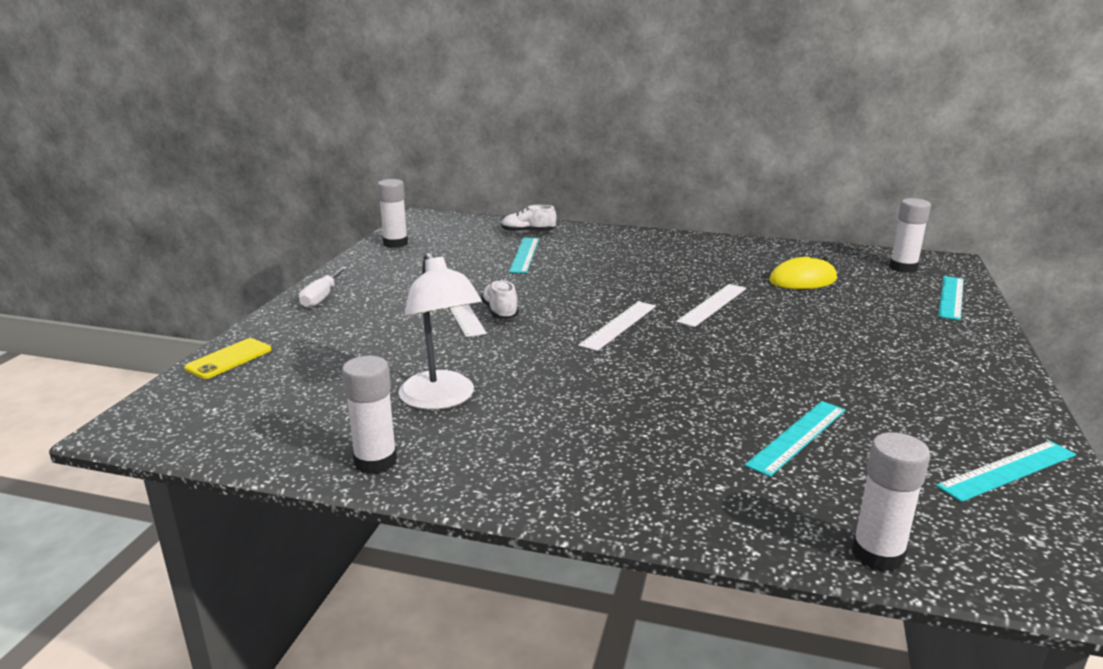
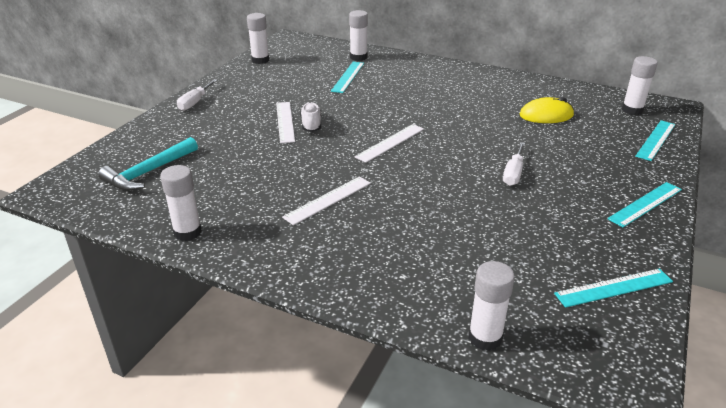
camera: 10 degrees right, 10 degrees up
(229, 359) = (121, 146): yellow phone -> none
(285, 388) = (149, 172): none -> turquoise hammer
(441, 399) = (246, 190): white lamp -> none
(528, 233) = (358, 57): white shoe -> white glue stick
(712, 305) = (466, 131): white ruler -> white ruler (328, 200)
(797, 437) = (475, 245): turquoise ruler -> turquoise ruler (645, 204)
(799, 348) = (513, 173): none -> white screwdriver

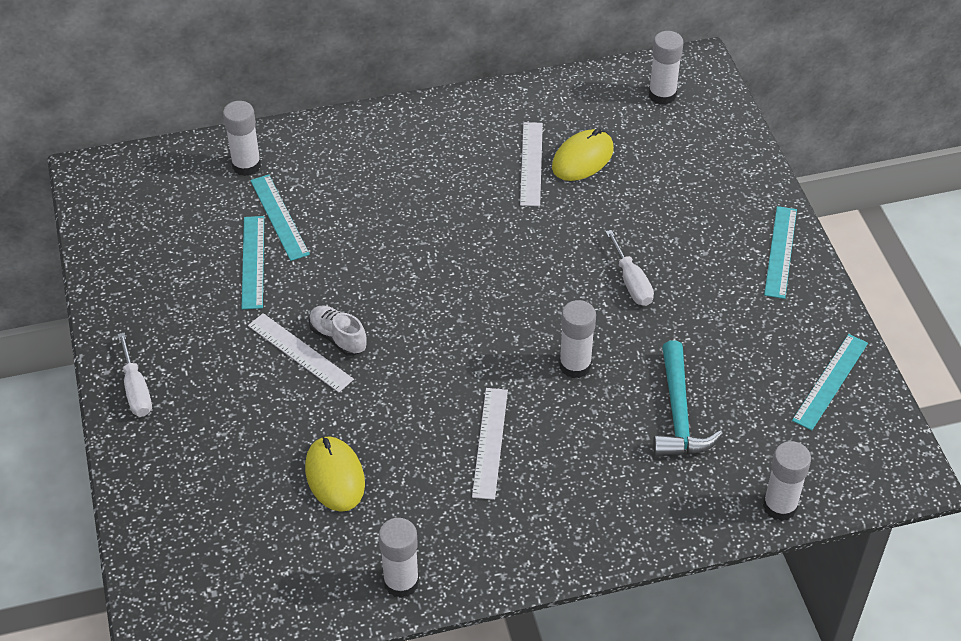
camera: 40 degrees left, 15 degrees up
(149, 172) = (244, 537): turquoise hammer -> turquoise hammer (678, 413)
(227, 172) = (335, 476): none -> yellow mouse
(260, 60) = (114, 250): white glue stick -> white glue stick (575, 365)
(390, 143) = (462, 312): white ruler -> white ruler (531, 163)
(656, 140) = (722, 139): turquoise ruler -> turquoise ruler (253, 262)

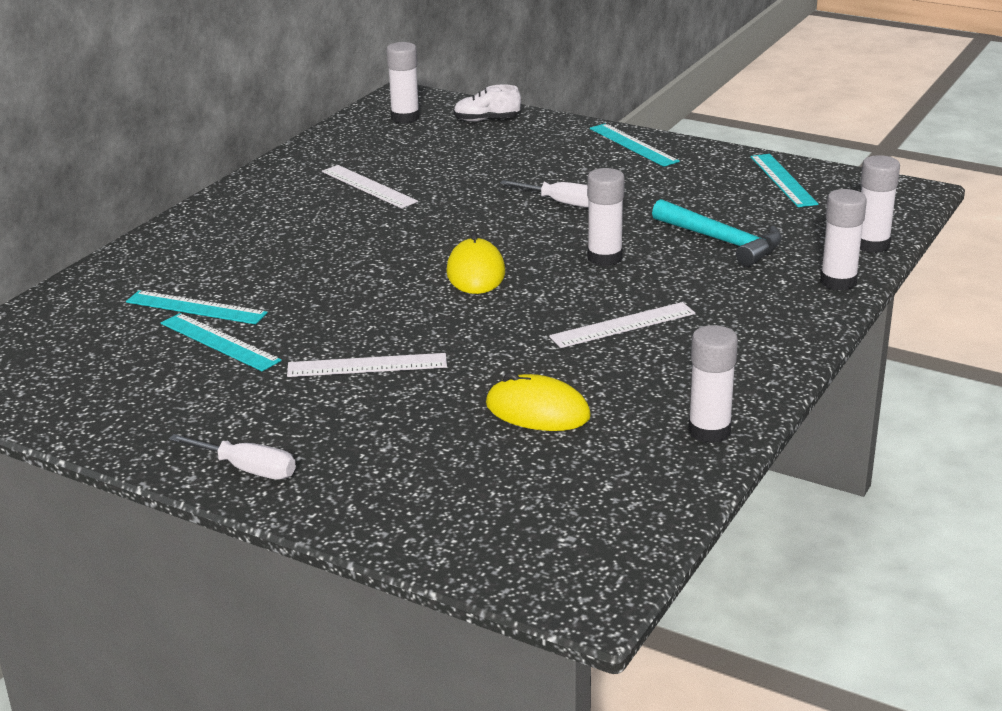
camera: 45 degrees left, 20 degrees down
(246, 165) = (104, 296): white glue stick -> white glue stick (838, 282)
(338, 338) = (385, 341): white shoe -> white shoe (486, 120)
(490, 442) = (623, 325): white ruler -> white ruler turned 75 degrees counterclockwise
(582, 158) = (405, 167): yellow mouse -> yellow mouse (476, 272)

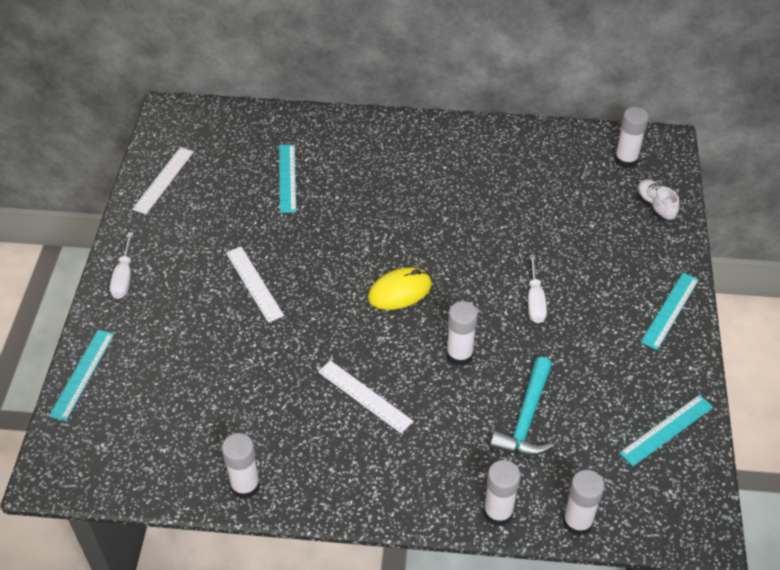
camera: 65 degrees right, 20 degrees up
(219, 342) = (252, 206): turquoise ruler -> turquoise ruler (82, 374)
(368, 186) = (497, 187): white ruler -> white ruler (163, 180)
(537, 411) = (235, 386): yellow mouse -> none

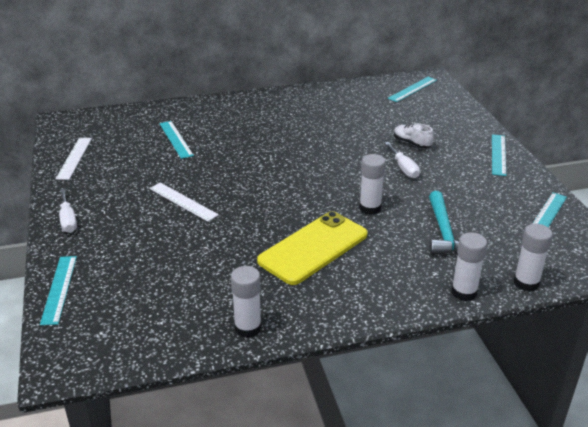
camera: 20 degrees left, 15 degrees down
(365, 396) = (313, 248): white ruler -> yellow phone
(400, 291) = (301, 183): yellow mouse -> none
(626, 160) = (412, 89): white glue stick -> turquoise ruler
(655, 206) = (448, 107): white shoe -> white shoe (412, 143)

